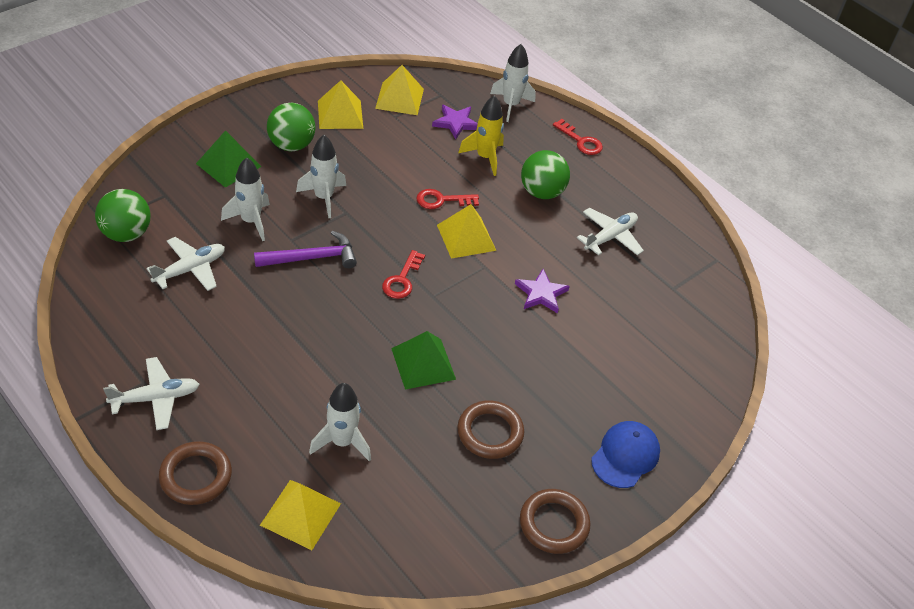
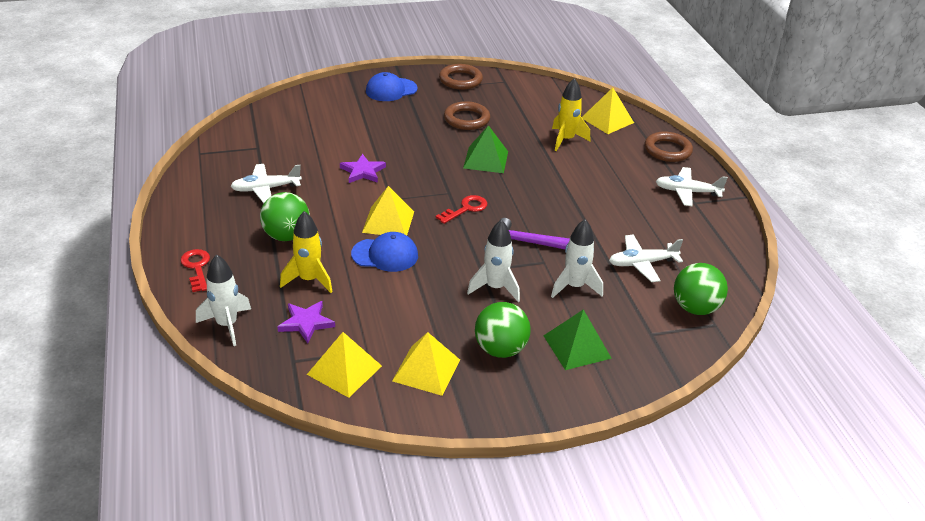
camera: 150 degrees left, 10 degrees down
(342, 442) = (566, 140): white rocket -> yellow rocket
(442, 200) = (385, 255): red key -> blue cap

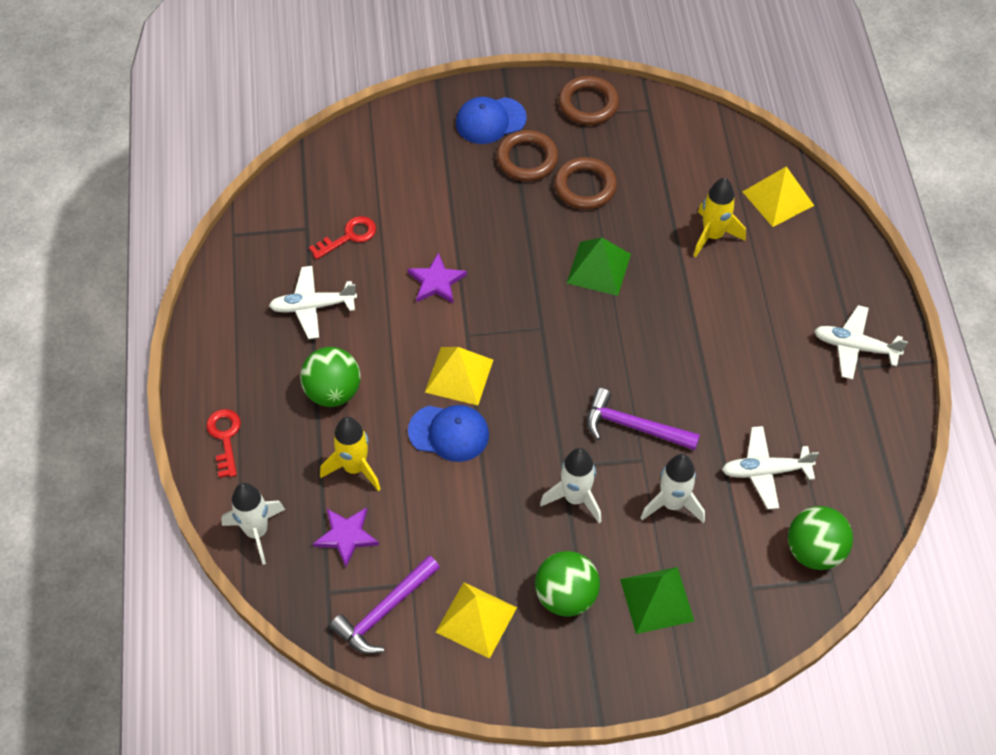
camera: 10 degrees right, 20 degrees up
(344, 370) = (384, 611): yellow pyramid -> purple hammer
(466, 209) = (559, 359): red key -> red key (349, 236)
(667, 150) = (848, 264): brown ring -> brown ring (527, 159)

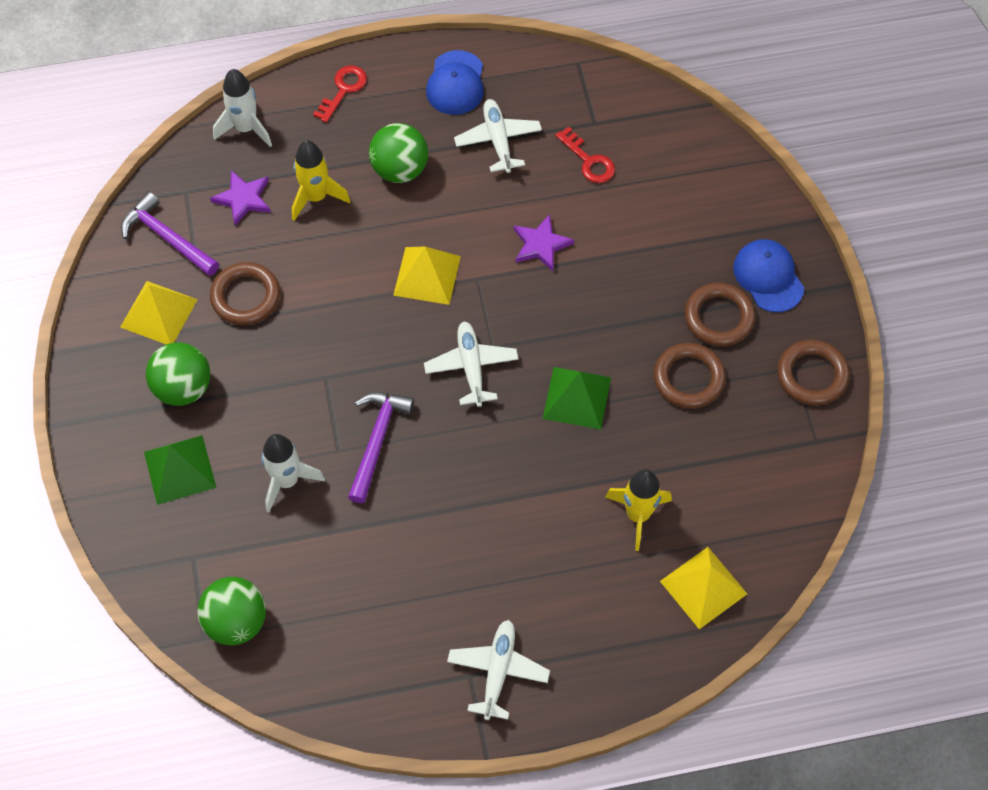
camera: 85 degrees right, 5 degrees up
(225, 438) = (343, 90): red key -> red key turned 45 degrees counterclockwise
(449, 433) = (359, 272): blue cap -> blue cap (455, 83)
(465, 536) = (245, 296): none -> brown ring
(575, 498) = (290, 390): white rocket -> none
(765, 471) = (329, 572): white plane -> white plane (471, 367)

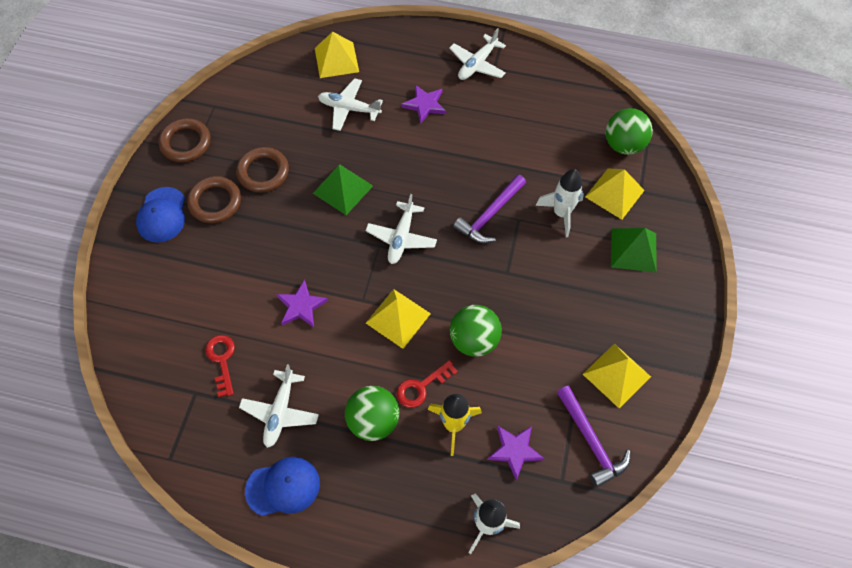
camera: 155 degrees left, 0 degrees up
(183, 388) = (614, 307): green ball -> green ball (474, 340)
(226, 539) = (614, 193): none -> yellow pyramid
(245, 296) = (543, 360): brown ring -> none
(343, 90) = (383, 527): red key -> red key (421, 387)
(455, 83) = (283, 487): blue cap -> blue cap turned 45 degrees clockwise
(538, 566) = (425, 105): none -> purple star
(638, 515) = (349, 109): yellow rocket -> white plane

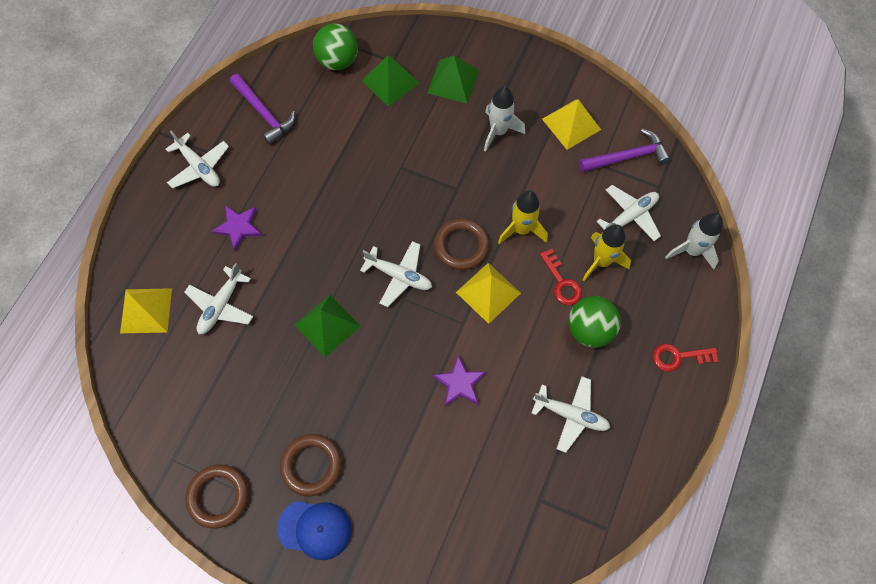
camera: 80 degrees left, 5 degrees up
(222, 360) = (508, 469): red key -> red key (678, 357)
(263, 172) = (284, 408): brown ring -> brown ring (461, 246)
(283, 487) = (645, 419): blue cap -> none
(474, 340) = (521, 229): green ball -> yellow rocket
(489, 215) = (390, 191): purple hammer -> purple hammer (263, 113)
(515, 450) = (630, 216): purple star -> white plane
(561, 213) = (402, 129): white rocket -> white rocket (498, 131)
(614, 193) = (390, 81): yellow pyramid -> green pyramid

